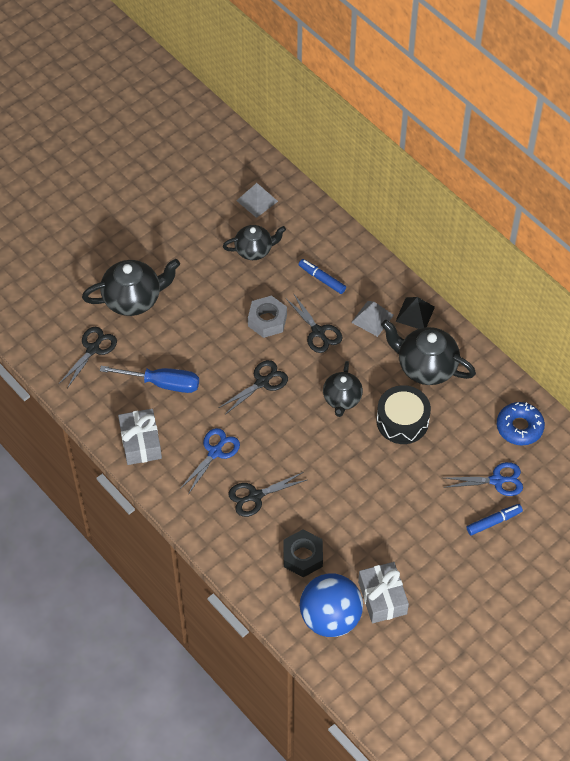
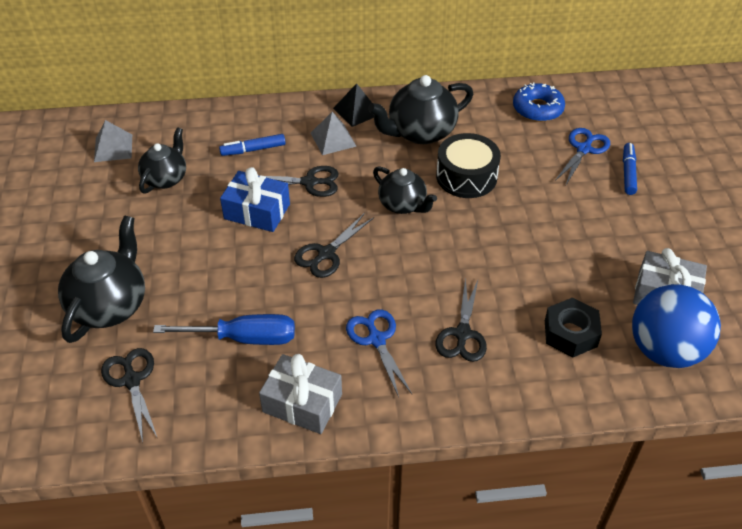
camera: 55 degrees left, 10 degrees down
(163, 383) = (245, 338): blue screwdriver -> blue screwdriver turned 45 degrees clockwise
(262, 382) = (326, 253): black scissors -> black scissors turned 135 degrees counterclockwise
(267, 320) = (257, 211): grey nut -> blue gift

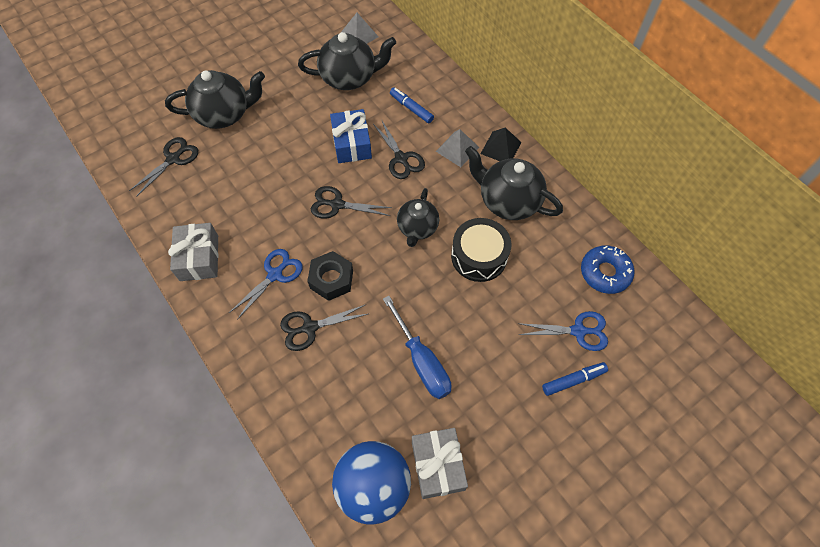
camera: 60 degrees right, 15 degrees up
(166, 178) = (349, 78): black teapot -> black teapot, size x1.54
(245, 338) = (236, 198): blue screwdriver -> blue screwdriver (422, 362)
(570, 333) = (352, 404): black nut -> black nut (331, 279)

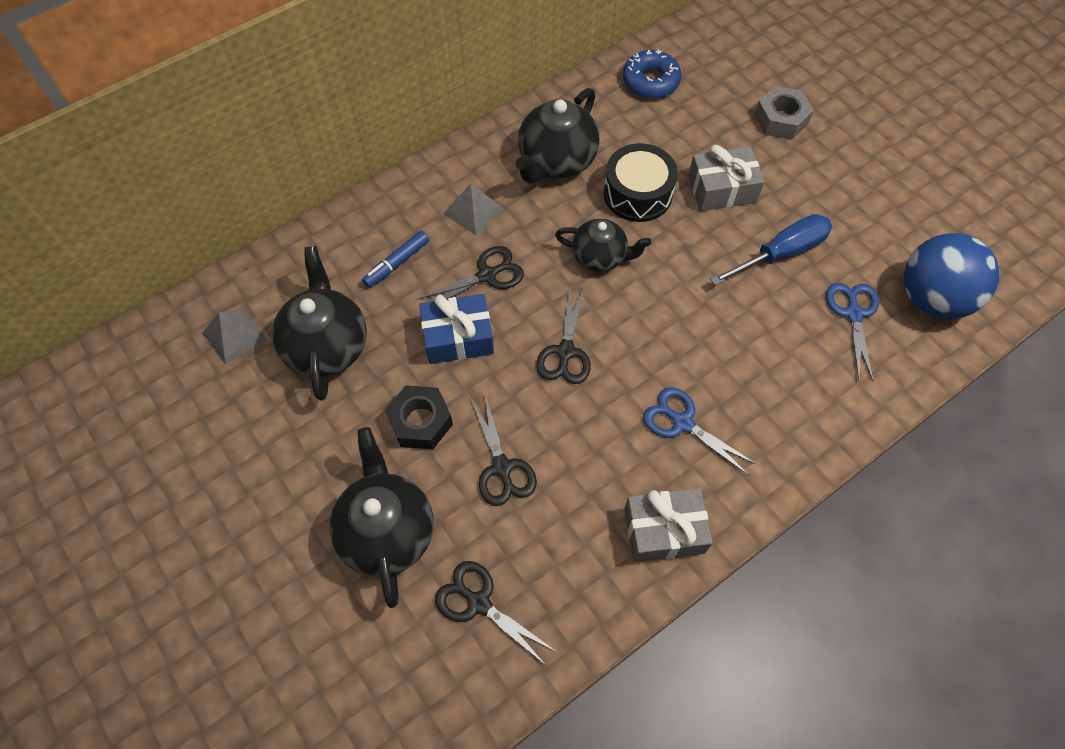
camera: 90 degrees left, 0 degrees up
(310, 327) = (755, 374): black scissors -> black scissors (502, 468)
(331, 279) = (683, 353): black nut -> black nut (420, 422)
(438, 465) = (896, 240): grey gift -> grey gift (722, 189)
(500, 148) = (472, 164): black pyramid -> none
(573, 380) = (781, 119): blue marker -> grey nut
(578, 331) = (724, 110): blue scissors -> blue scissors (853, 314)

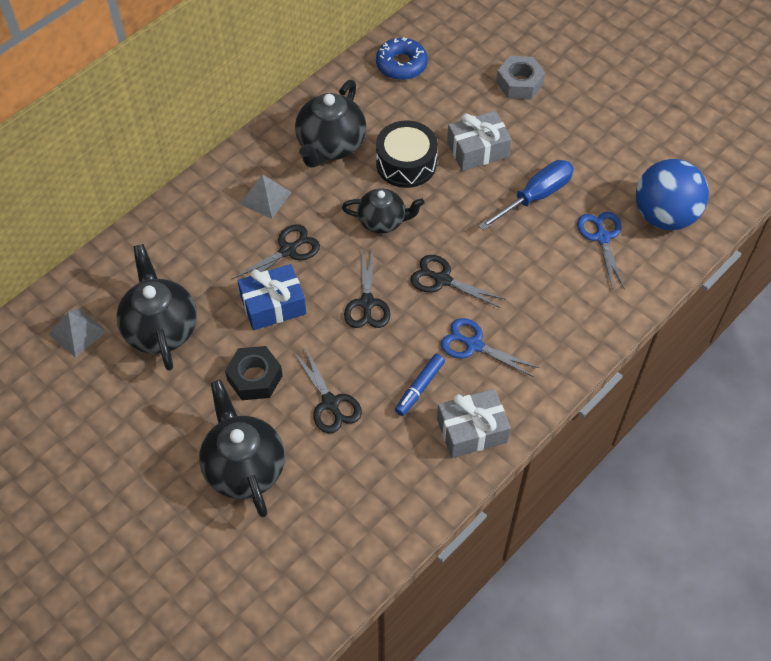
camera: 10 degrees left, 5 degrees down
(397, 263) = (207, 252): blue marker -> blue marker (419, 388)
(479, 603) = (331, 509): black scissors -> black scissors (442, 279)

